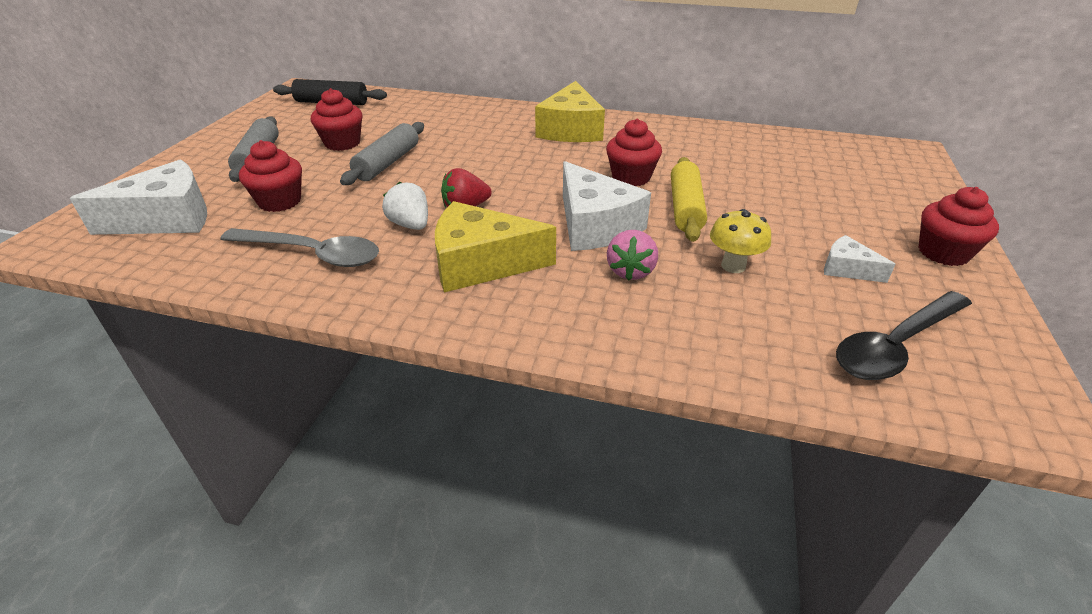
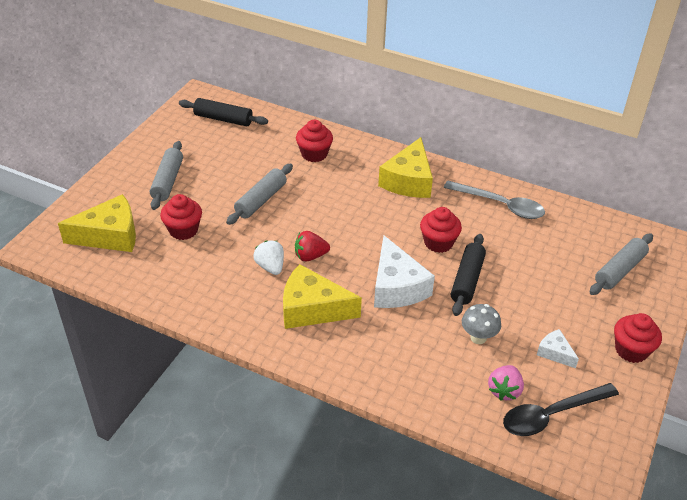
camera: 10 degrees right, 5 degrees up
(167, 218) = (110, 235): white cheese -> yellow cheese
(312, 254) = (204, 283): grey spoon -> grey spoon (500, 205)
(342, 143) = (229, 172): red cupcake -> red cupcake (314, 154)
(630, 271) = (408, 331): pink strawberry -> pink strawberry (504, 390)
(685, 208) = (467, 280): yellow rolling pin -> black rolling pin
(733, 266) = (478, 337): yellow mushroom -> grey mushroom
(865, 178) = (619, 270): none -> grey rolling pin

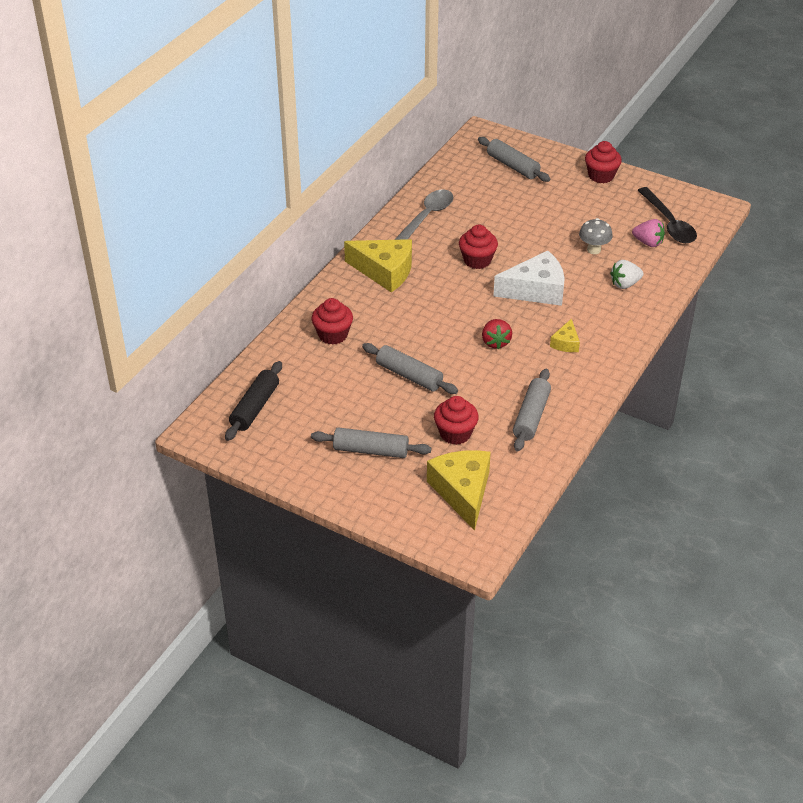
camera: 85 degrees left, 0 degrees up
(202, 281) = (531, 416): none -> grey rolling pin
(270, 267) = (510, 369): white strawberry -> white strawberry (625, 284)
(312, 309) = (566, 343): yellow cheese -> yellow cheese, size x0.50
(467, 280) = (526, 248): black rolling pin -> none
(555, 353) = (607, 213): white cheese -> none

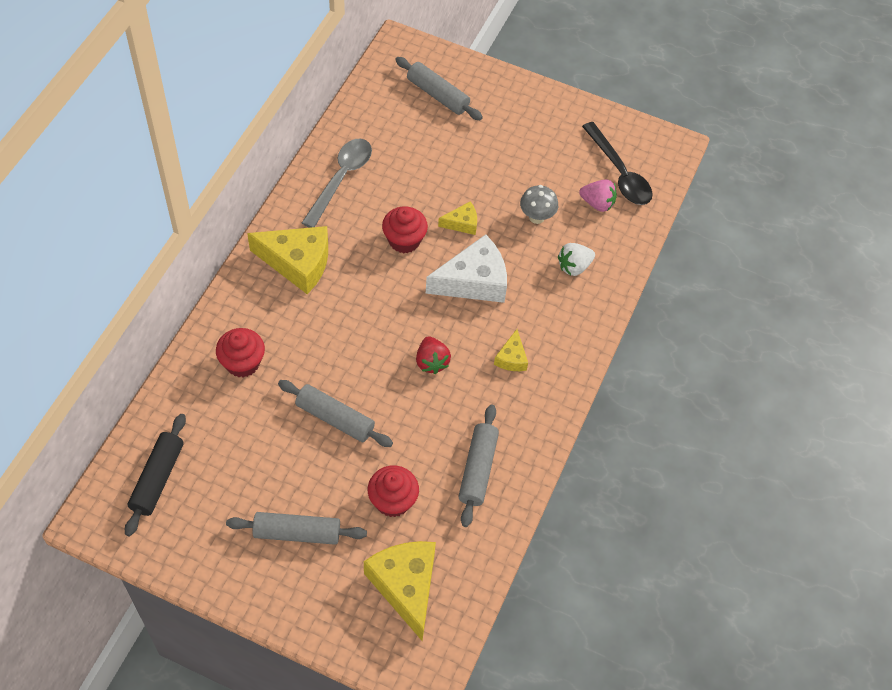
camera: 10 degrees left, 15 degrees up
(528, 251) = (462, 223): none -> yellow cheese
(601, 176) = (539, 105): red cupcake -> none

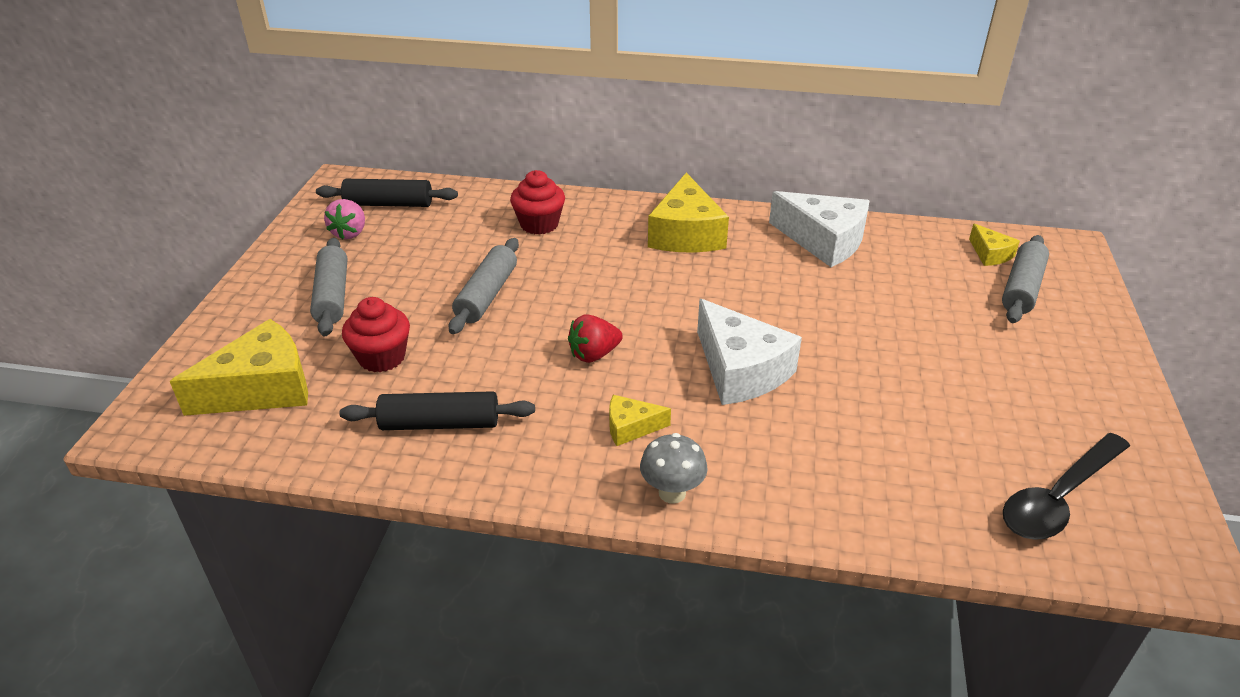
camera: 80 degrees right, 20 degrees down
(341, 179) = (823, 241): grey spoon -> white cheese
(404, 240) = (767, 301): red cupcake -> none
(462, 223) = (828, 344): yellow cheese -> yellow cheese (990, 254)
(478, 469) = (440, 423): grey rolling pin -> black rolling pin
(536, 217) = (893, 414): grey mushroom -> grey mushroom (672, 493)
(574, 266) = (830, 470): white strawberry -> none
(597, 203) = (973, 479): pink strawberry -> pink strawberry (350, 233)

